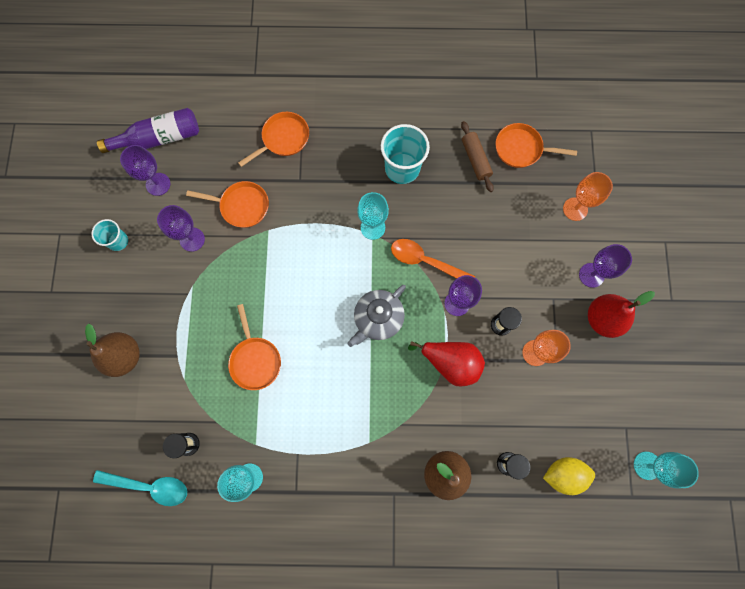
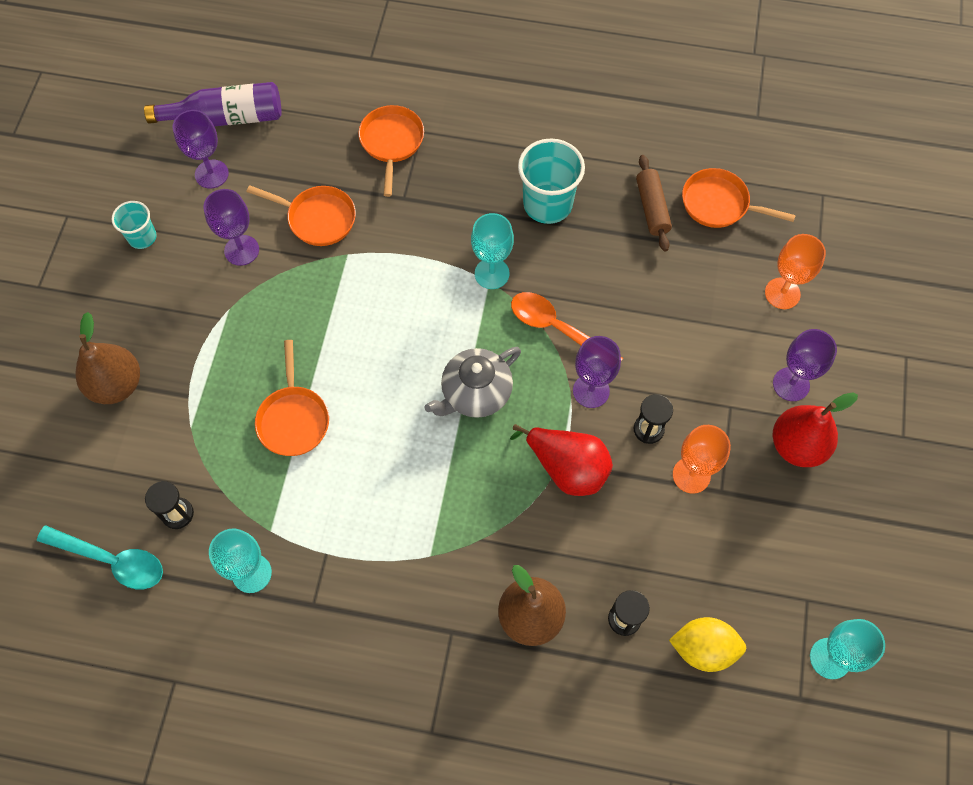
camera: 10 degrees right, 10 degrees down
(283, 139) = (392, 143): orange pan -> orange pan turned 60 degrees counterclockwise

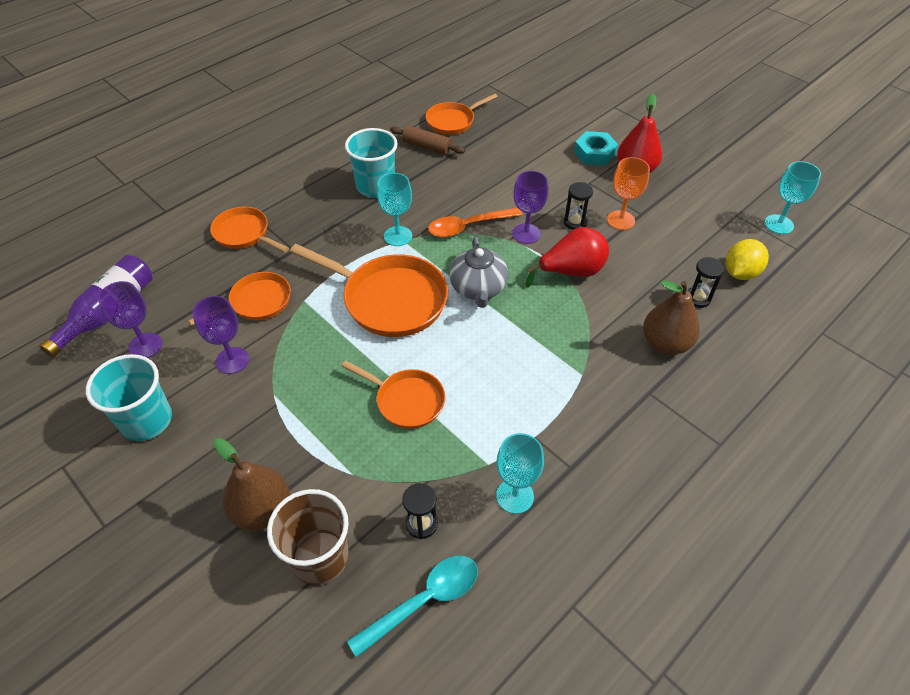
camera: 55 degrees left, 15 degrees down
(102, 457) = (320, 557): none -> brown cup
(142, 237) = (146, 420): turquoise cup -> turquoise cup, size x1.74
(401, 323) = (389, 299): none -> orange pan
(782, 293) = (534, 128): orange goblet -> none
(791, 384) = (594, 153): purple goblet -> turquoise nut

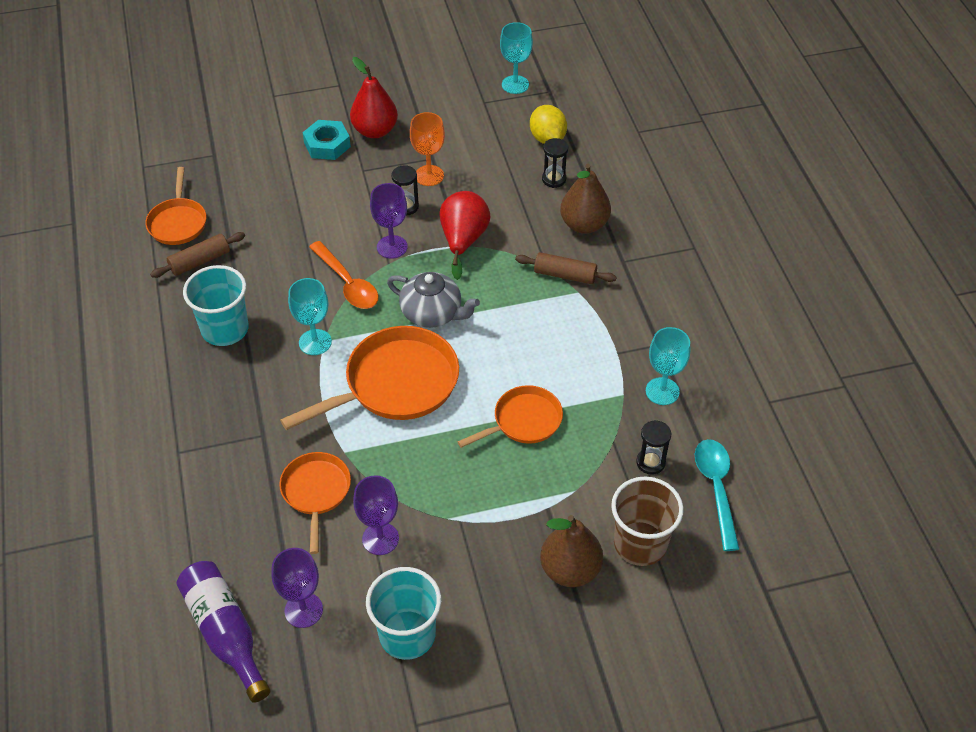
camera: 60 degrees left, 0 degrees up
(244, 234) = (201, 470): orange pan -> none
(468, 226) = (347, 283): orange spoon -> orange spoon turned 45 degrees counterclockwise
(593, 356) = (565, 275): none -> brown rolling pin

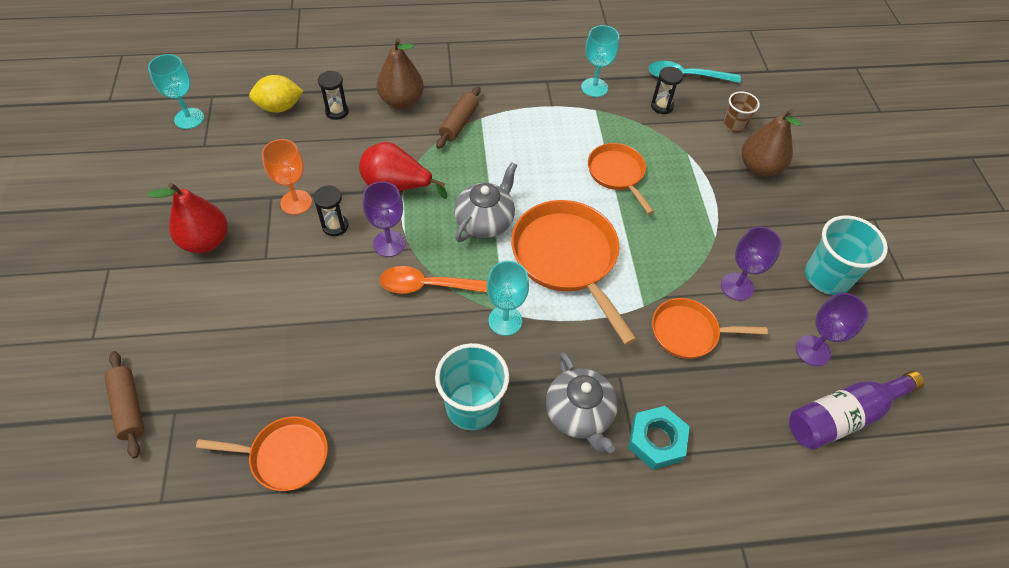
camera: 85 degrees left, 5 degrees up
(200, 261) = (359, 431): brown rolling pin -> brown rolling pin (129, 407)
(220, 406) = (579, 414): none -> grey teapot
(327, 145) = (209, 288): turquoise nut -> turquoise nut (656, 440)
(347, 283) = (430, 286): orange spoon -> orange spoon turned 150 degrees counterclockwise
(640, 543) = (734, 125): brown cup -> brown cup, size x0.58

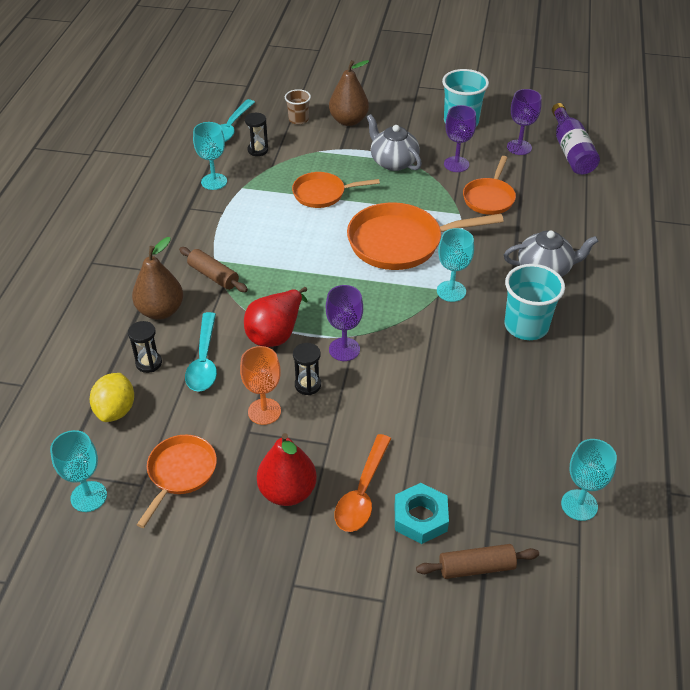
camera: 70 degrees left, 10 degrees down
(212, 496) = (579, 505): none -> turquoise goblet
(284, 456) = (549, 451): orange pan -> orange pan (180, 473)
(348, 146) = (204, 360): none -> turquoise spoon
(430, 286) = (401, 330): orange spoon -> orange spoon (362, 492)
(485, 221) = (342, 282): grey teapot -> grey teapot (393, 162)
(656, 440) = (573, 237): turquoise nut -> turquoise nut (420, 517)

